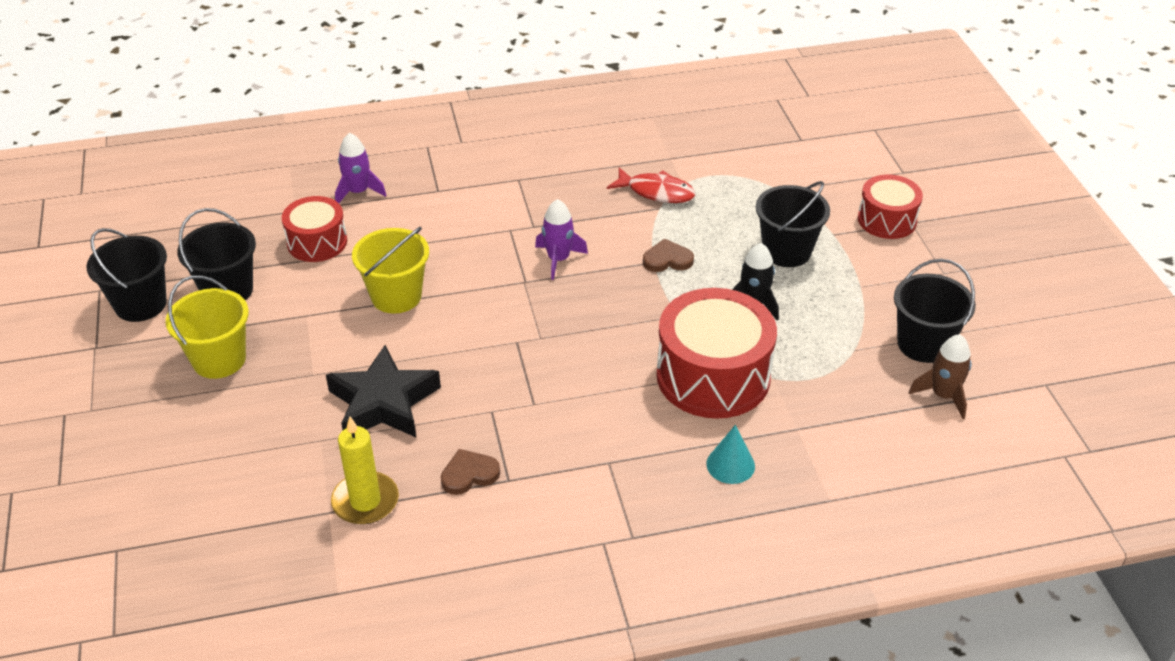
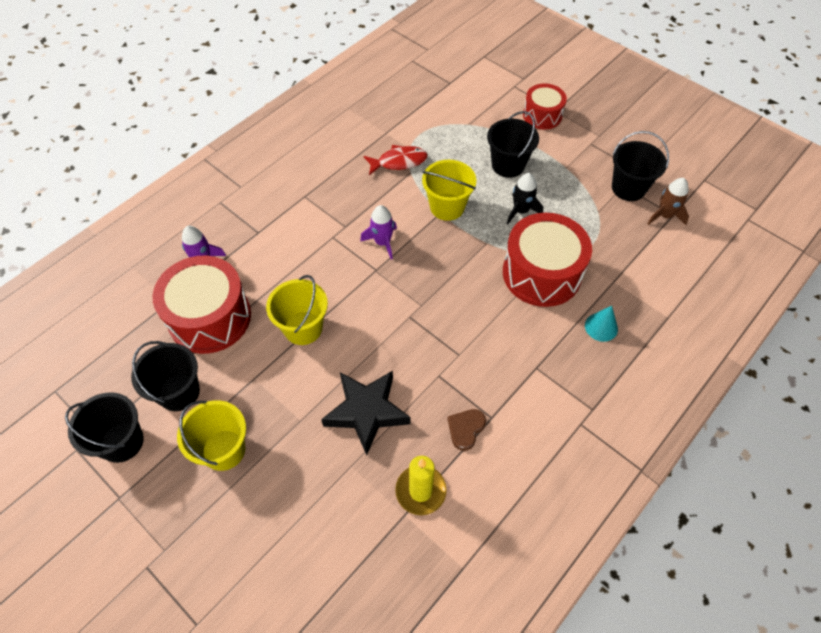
camera: 35 degrees left, 15 degrees up
(317, 242) = (210, 317): red drum -> red drum, size x1.72
(667, 259) = (447, 207): brown heart -> yellow bucket

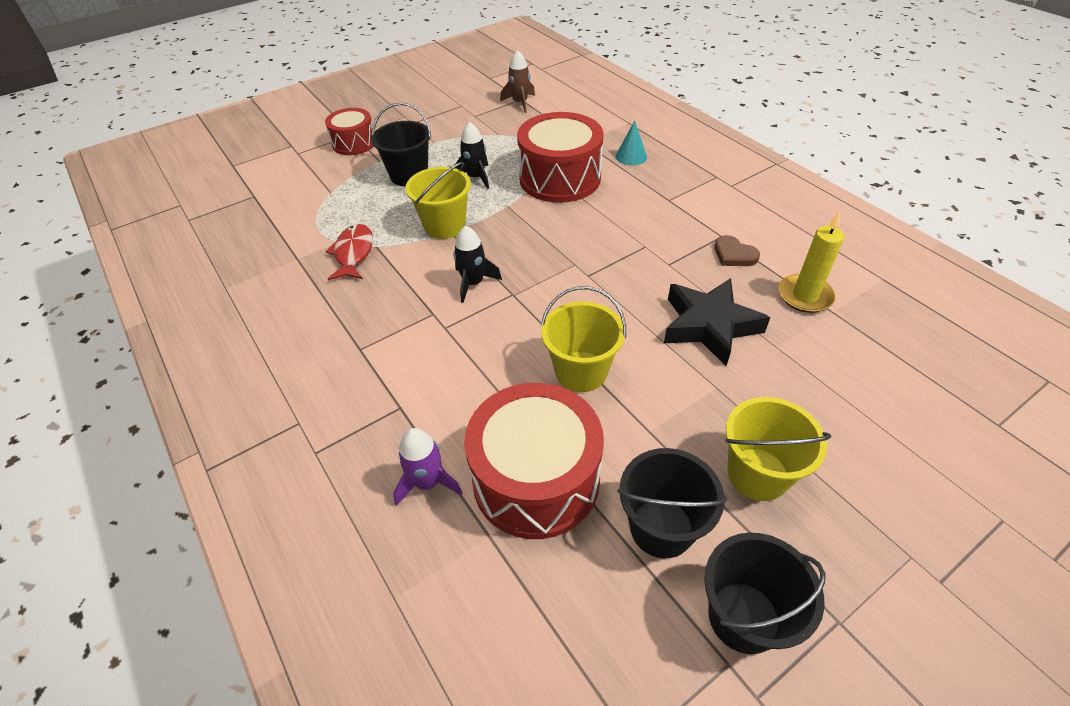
camera: 75 degrees left, 10 degrees down
(382, 242) = (473, 283): purple rocket -> black rocket
(628, 188) = (479, 114): black bucket -> none

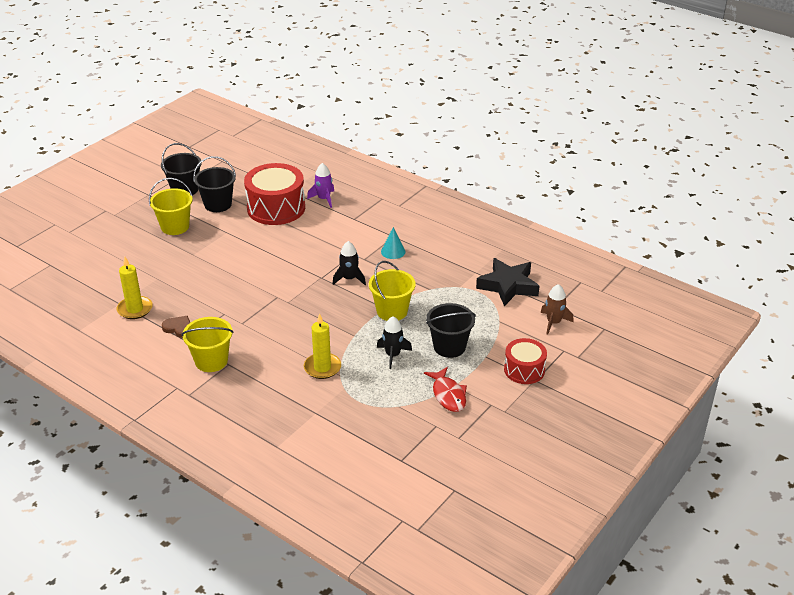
camera: 160 degrees right, 10 degrees down
(353, 253) = (441, 282): red fish -> red fish (448, 395)
(520, 103) = (399, 453): brown rocket -> brown rocket (553, 322)
(560, 178) = (322, 367): red drum -> yellow candle
(581, 371) = (267, 248): yellow bucket -> yellow bucket (211, 361)
(631, 156) = (266, 402): turquoise cone -> turquoise cone (393, 251)
(709, 326) = (196, 282): black star -> black star (508, 286)

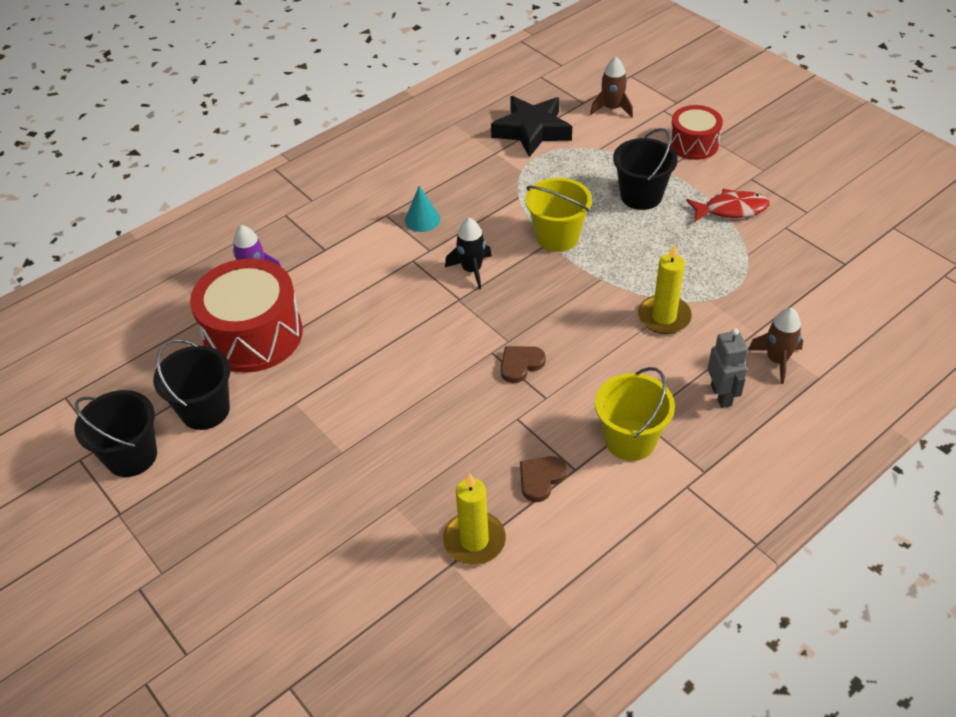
camera: 75 degrees left, 10 degrees up
(175, 227) = (247, 475): yellow bucket -> none
(253, 399) = (721, 395): none -> grey robot
(268, 309) = (520, 364): none -> brown heart
(290, 424) = (777, 360): none -> brown rocket
(393, 355) = (649, 247): black rocket -> none

